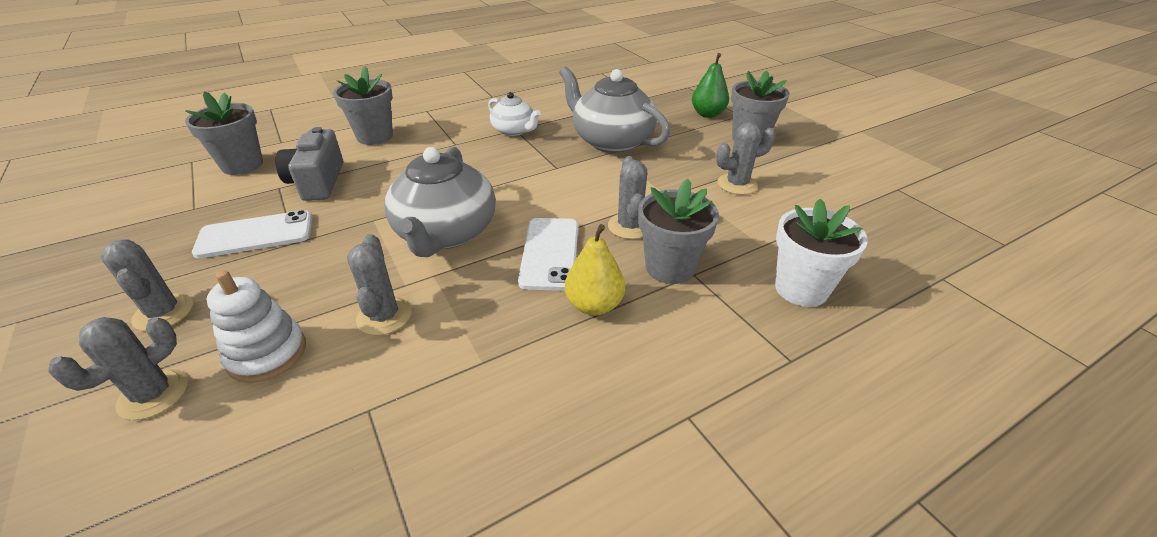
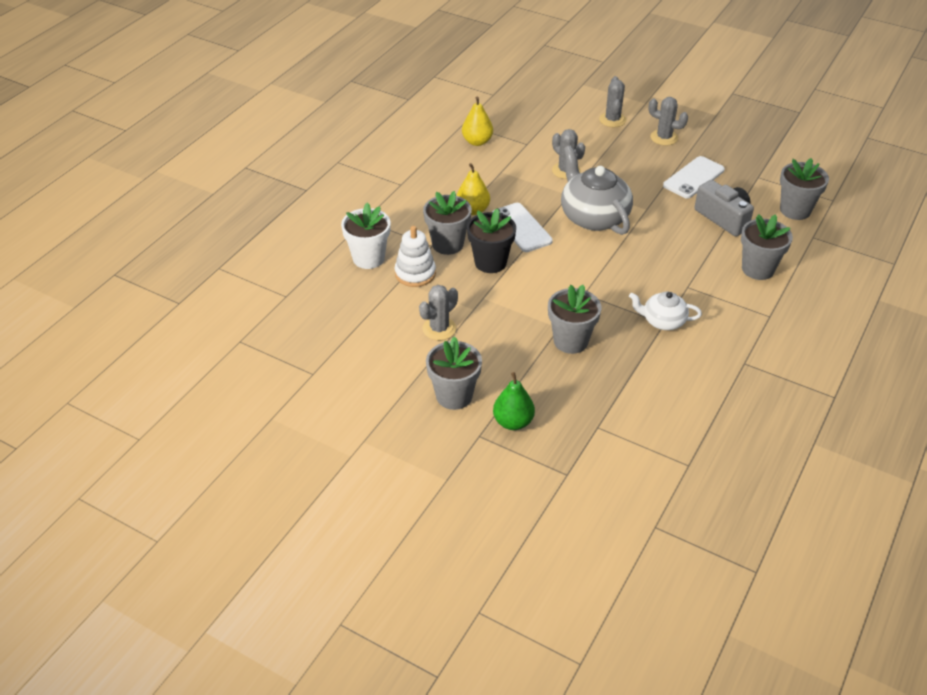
camera: 150 degrees right, 5 degrees up
(267, 354) = (593, 143): white stacking toy -> white stacking toy (415, 273)
(450, 469) = (477, 141): none -> yellow pear
(611, 141) = (571, 341): grey teapot -> grey flower pot
(629, 226) = (490, 262): grey cactus -> black flower pot

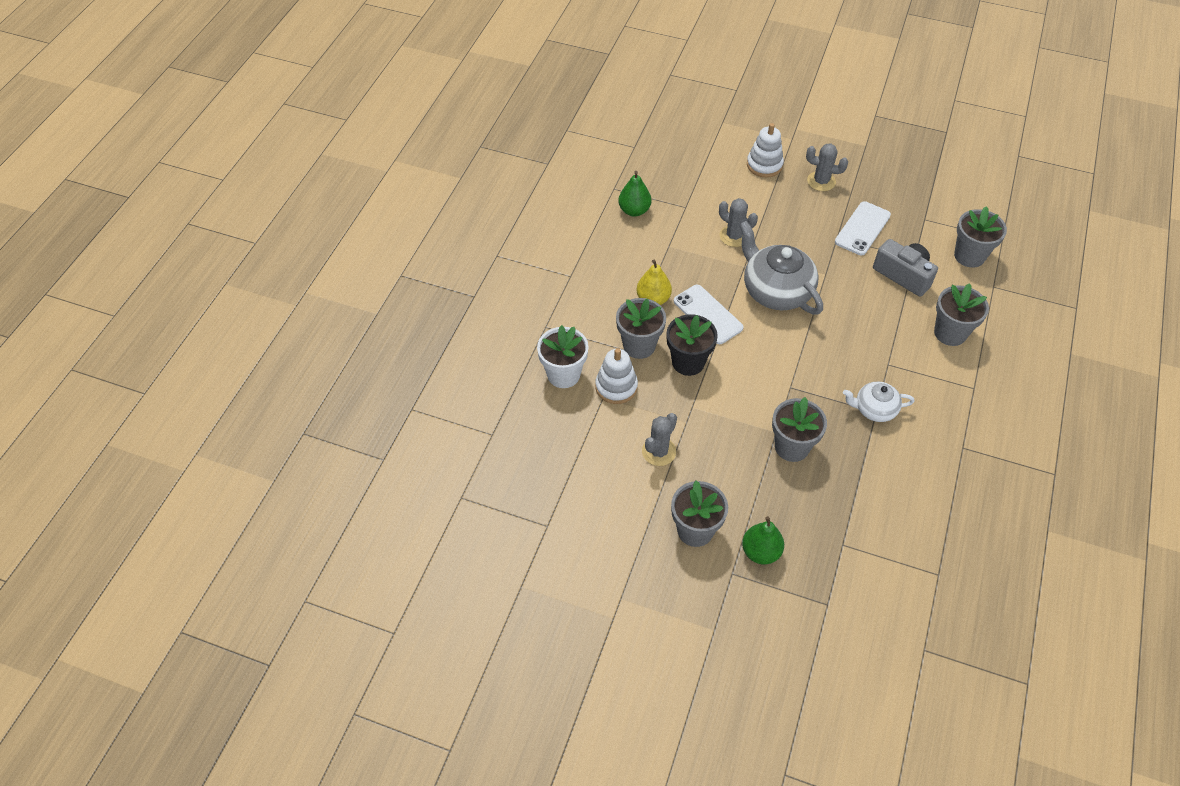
camera: 10 degrees left, 10 degrees up
(477, 141) = (634, 210): yellow pear -> green pear
(612, 120) = (764, 165): grey cactus -> white stacking toy

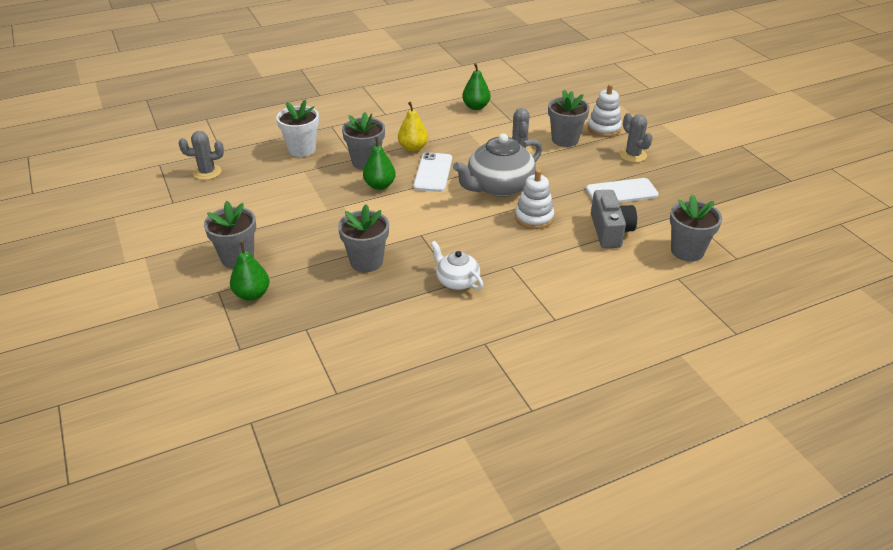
camera: 45 degrees right, 15 degrees down
(616, 387) = (319, 171): white stacking toy -> white stacking toy (534, 218)
(659, 451) = (287, 211): grey cactus -> grey cactus (207, 172)
(688, 362) = (380, 185): black flower pot -> green pear
(775, 291) = (498, 187): grey teapot -> grey teapot turned 135 degrees counterclockwise
(950, 333) = (591, 280): grey flower pot -> grey flower pot (565, 140)

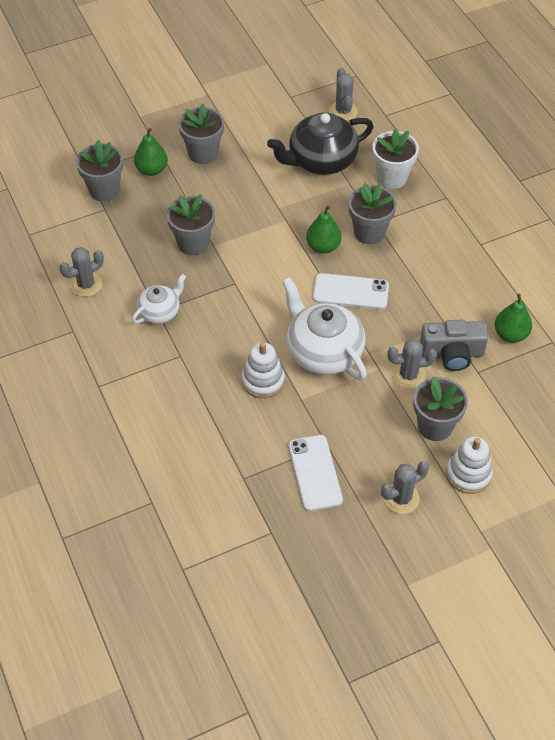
camera: 90 degrees right, 15 degrees up
(270, 185) = (321, 160): none -> black teapot
(413, 148) = (402, 272): yellow pear -> none
(419, 337) = (86, 284): none -> grey cactus
(498, 187) = (323, 351): grey teapot -> white teapot
(610, 231) = (237, 450): grey camera -> grey camera (452, 354)
(687, 251) = (197, 520): grey flower pot -> grey flower pot (104, 190)

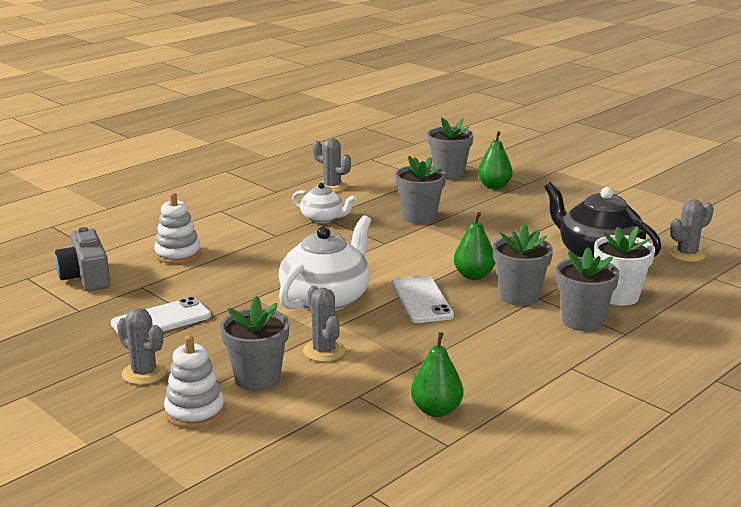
camera: 70 degrees right, 30 degrees down
(203, 153) = (540, 202): grey flower pot -> grey flower pot (582, 321)
(263, 381) = (268, 276): white stacking toy -> white stacking toy (178, 254)
(452, 354) = (375, 374): grey camera -> grey camera (86, 277)

